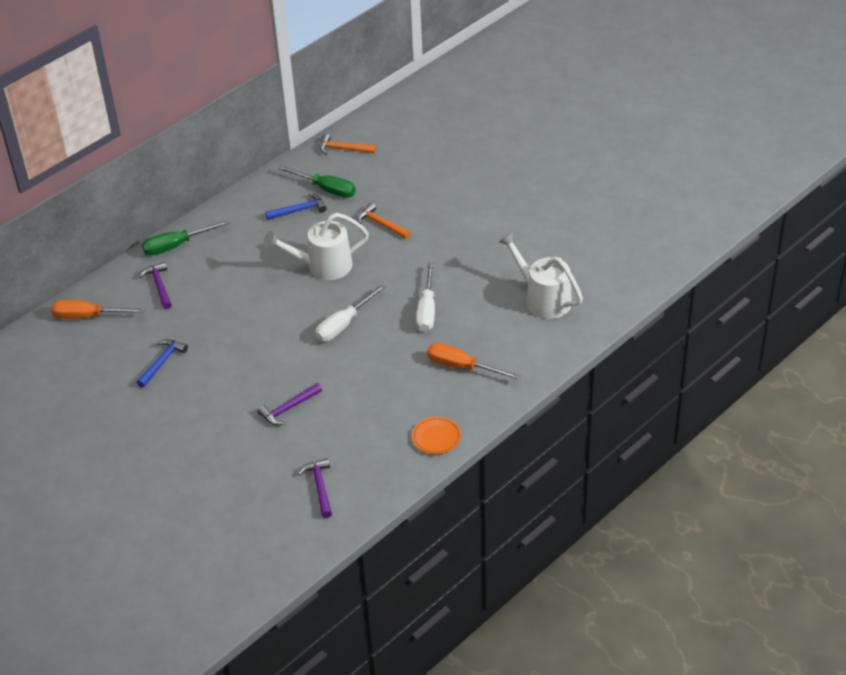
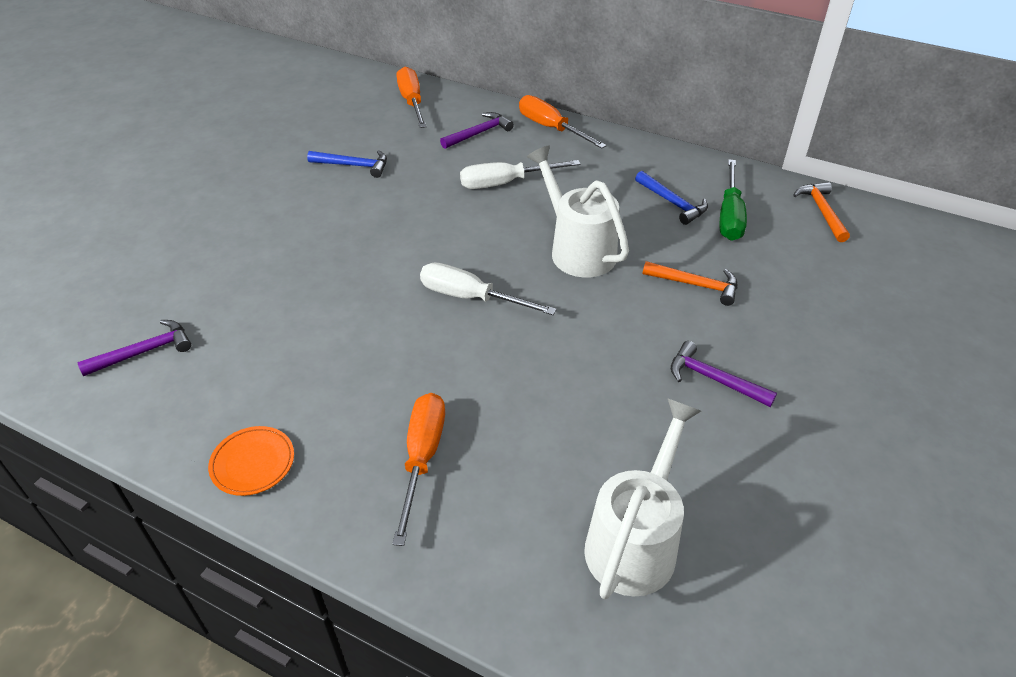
camera: 70 degrees right, 0 degrees up
(176, 245) = (551, 128): green screwdriver -> orange screwdriver
(288, 408) = (293, 285): purple hammer -> purple hammer (713, 379)
(381, 224) = (696, 285): orange hammer -> orange hammer turned 90 degrees clockwise
(427, 310) = (537, 381): white screwdriver -> white screwdriver (505, 183)

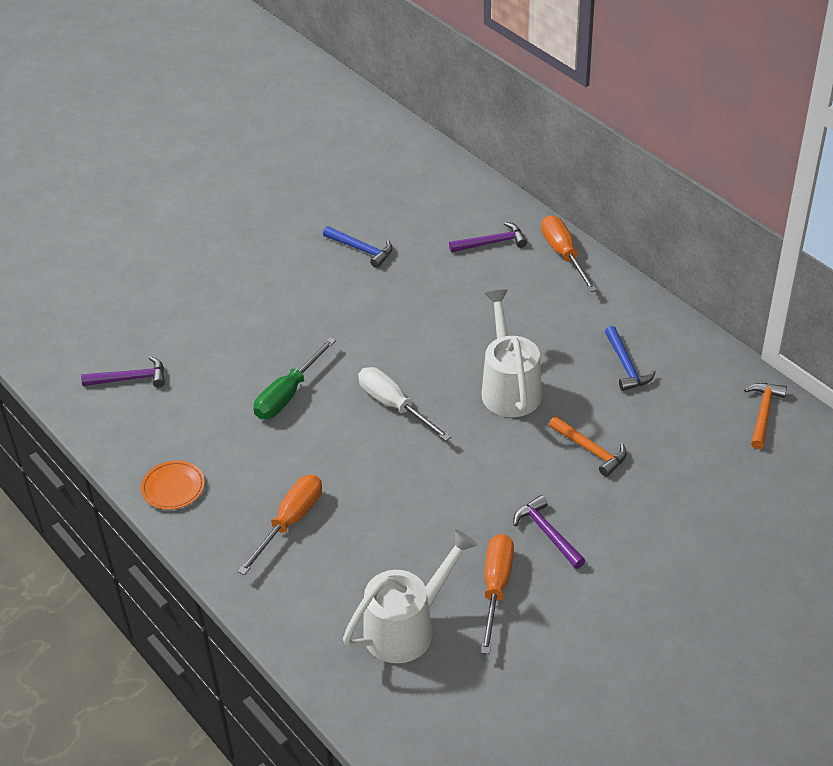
camera: 25 degrees right, 0 degrees up
(412, 102) = (448, 191): orange screwdriver -> orange screwdriver (496, 588)
(505, 183) = (485, 304): white screwdriver -> none
(730, 216) = (670, 393): green screwdriver -> green screwdriver (288, 394)

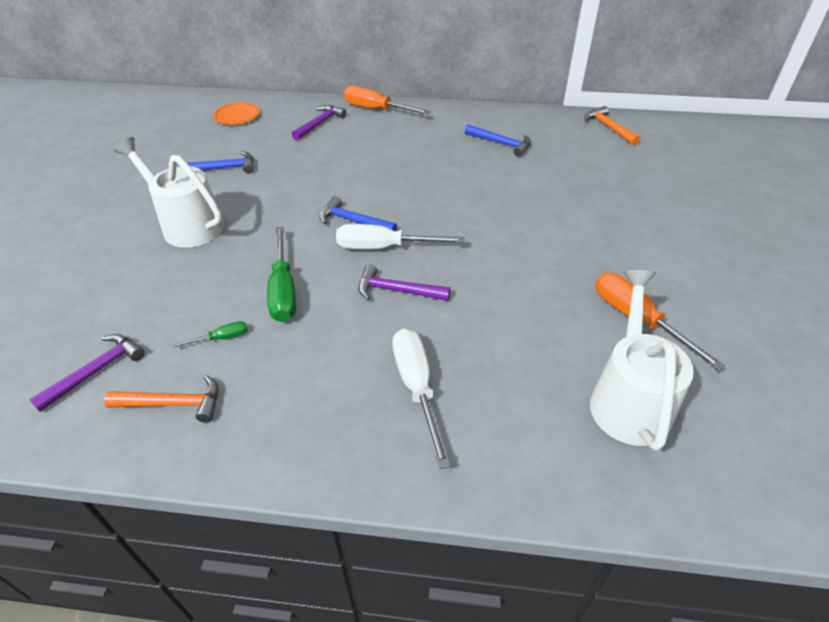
camera: 45 degrees left, 0 degrees up
(173, 487) = (261, 440): orange plate -> orange plate (237, 116)
(216, 405) = (221, 338): none -> green screwdriver
(290, 522) = (417, 387): orange screwdriver -> white screwdriver
(399, 367) = (353, 221): none -> blue hammer
(509, 387) = (449, 191): white watering can -> white watering can (187, 224)
(547, 533) = (609, 260): purple hammer -> purple hammer (397, 291)
(590, 450) = (553, 196): orange hammer -> orange hammer (173, 403)

